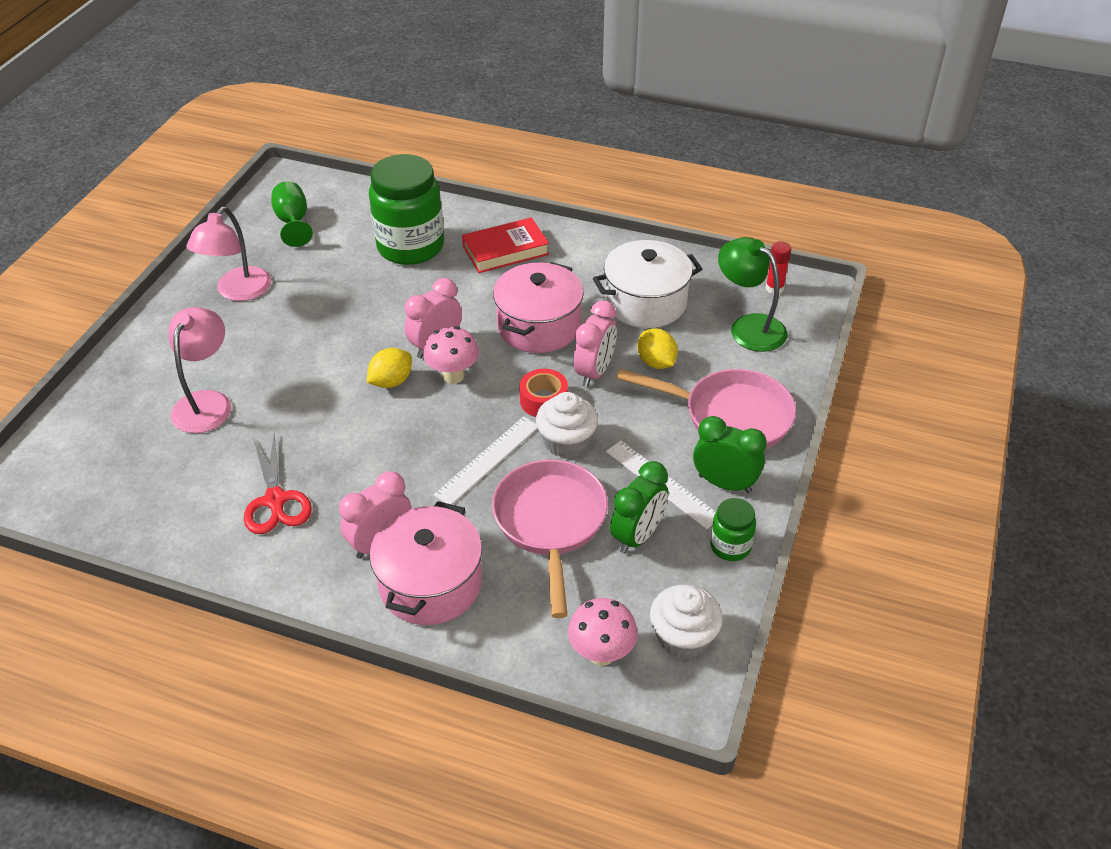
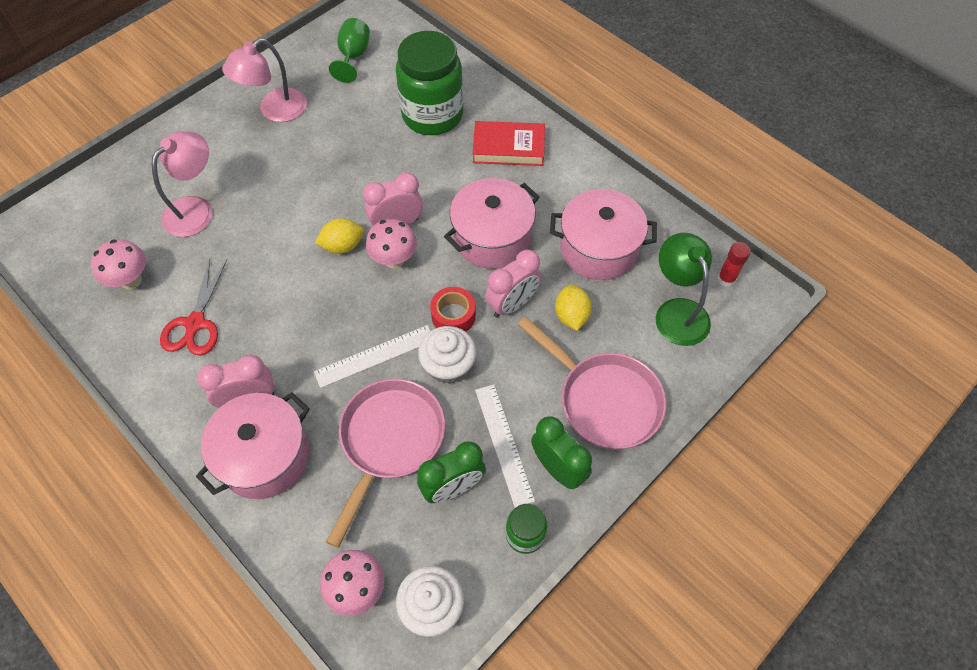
camera: 25 degrees right, 15 degrees up
(175, 488) = (131, 281): none -> pink mushroom
(645, 302) = (598, 248): white pot -> pink pot

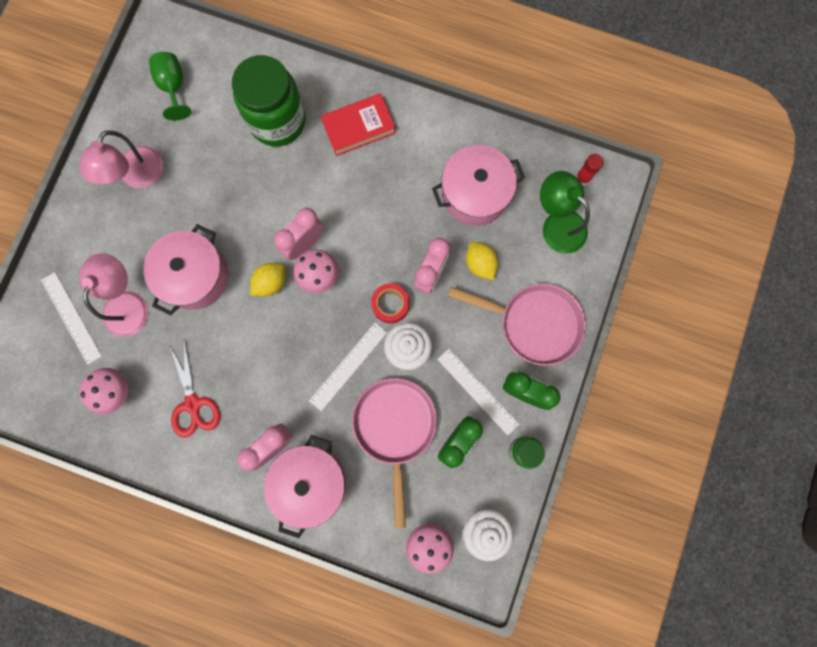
camera: 25 degrees left, 20 degrees up
(136, 200) = (71, 317): none -> white ruler
(492, 237) = (387, 221): pink pot -> pink pot (195, 276)

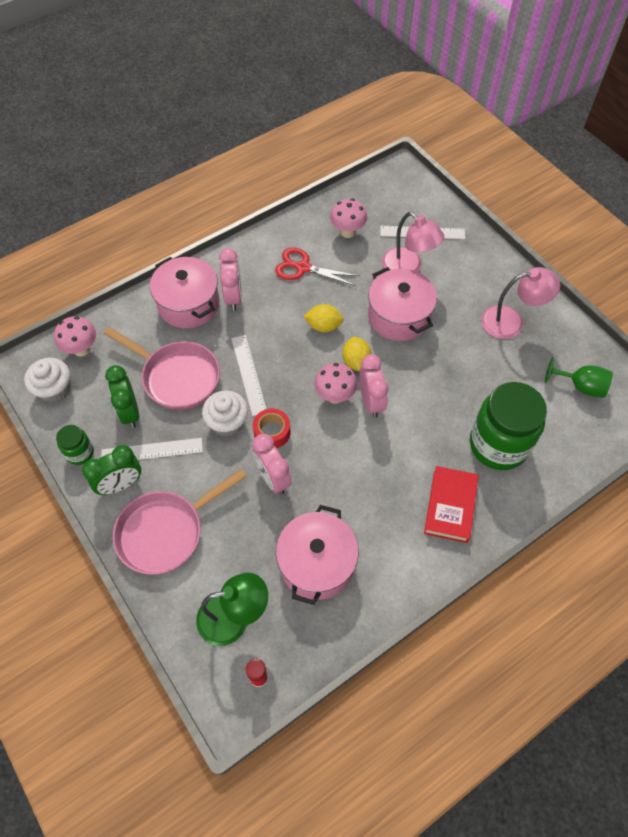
camera: 125 degrees right, 20 degrees down
(137, 176) = (511, 322): pink lamp -> pink lamp turned 120 degrees clockwise
(480, 264) = (251, 523): yellow lemon -> yellow lemon (323, 326)

